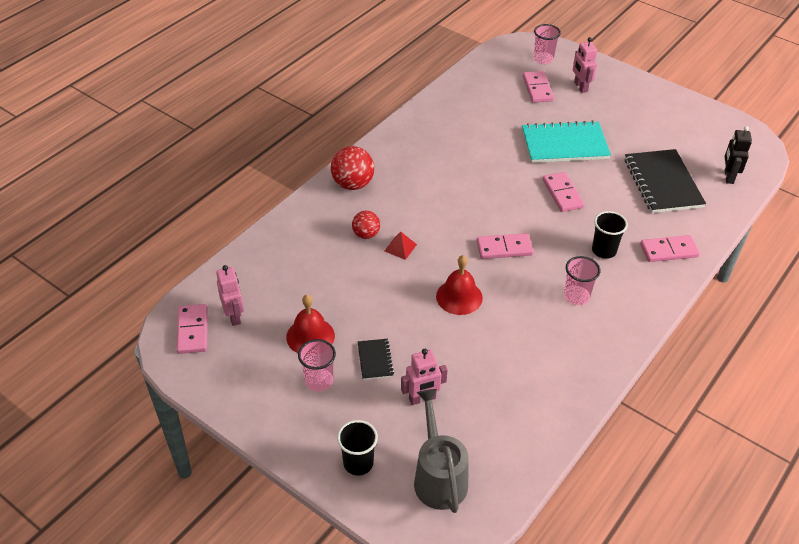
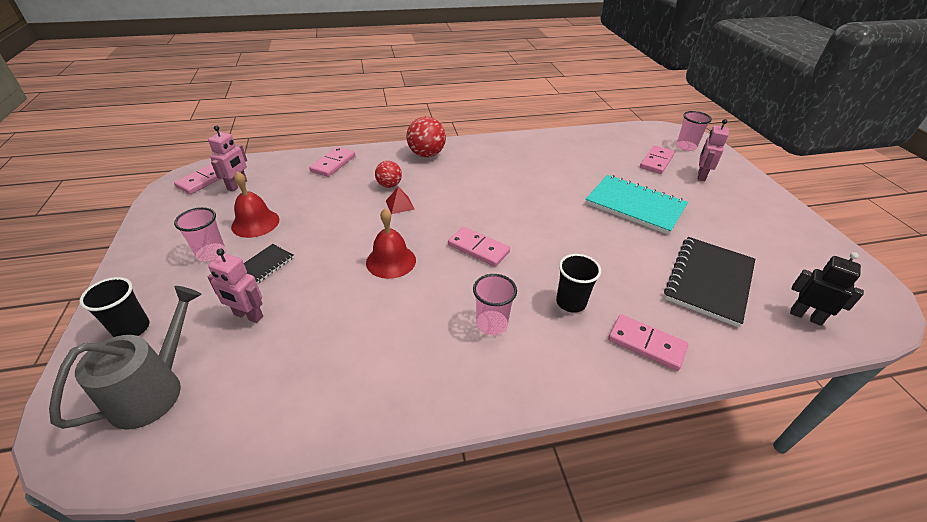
camera: 40 degrees right, 5 degrees down
(562, 194) = (586, 238): pink domino -> pink domino (333, 164)
(728, 176) = (805, 316): black robot -> black robot turned 75 degrees clockwise

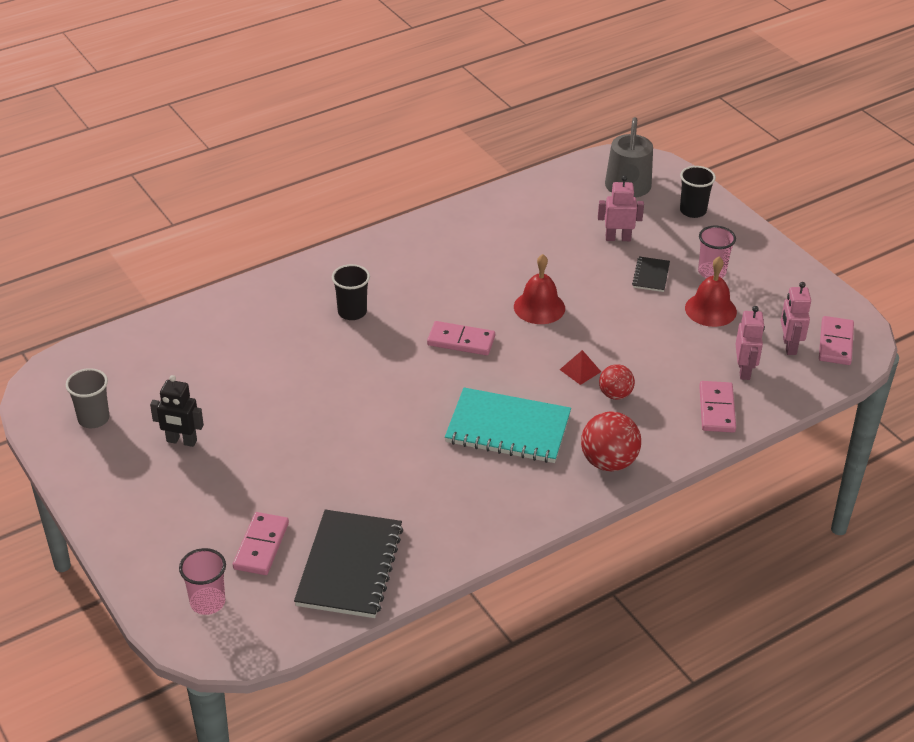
camera: 160 degrees right, 0 degrees up
(491, 324) = (416, 279): pink cup -> none
(634, 206) = (294, 445): turquoise notebook -> turquoise notebook (508, 428)
(646, 344) = (282, 295): pink domino -> none
(701, 176) = (195, 531): pink robot -> pink robot (744, 370)
(709, 281) = (216, 365): black notebook -> black notebook (349, 566)
(805, 316) = (130, 352): black robot -> black robot (181, 441)
(811, 260) = (93, 419): none -> grey cup

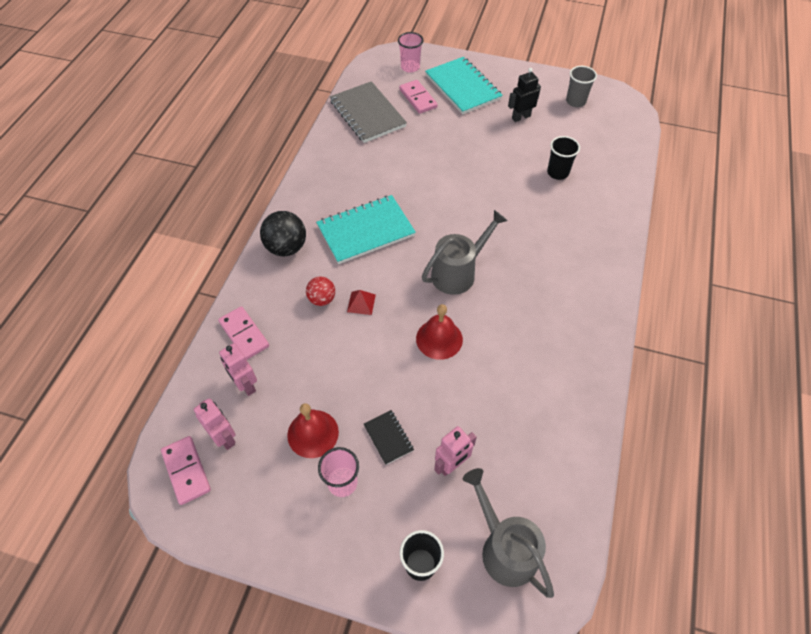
camera: 140 degrees right, 15 degrees up
(186, 524) = (462, 87): none -> turquoise notebook
(349, 566) = (367, 114): black notebook -> grey notebook
(352, 312) = (547, 247): black cup -> black cup (557, 172)
(461, 341) = (458, 272): pink domino -> grey watering can
(608, 462) = (286, 248): red ball -> black ball

